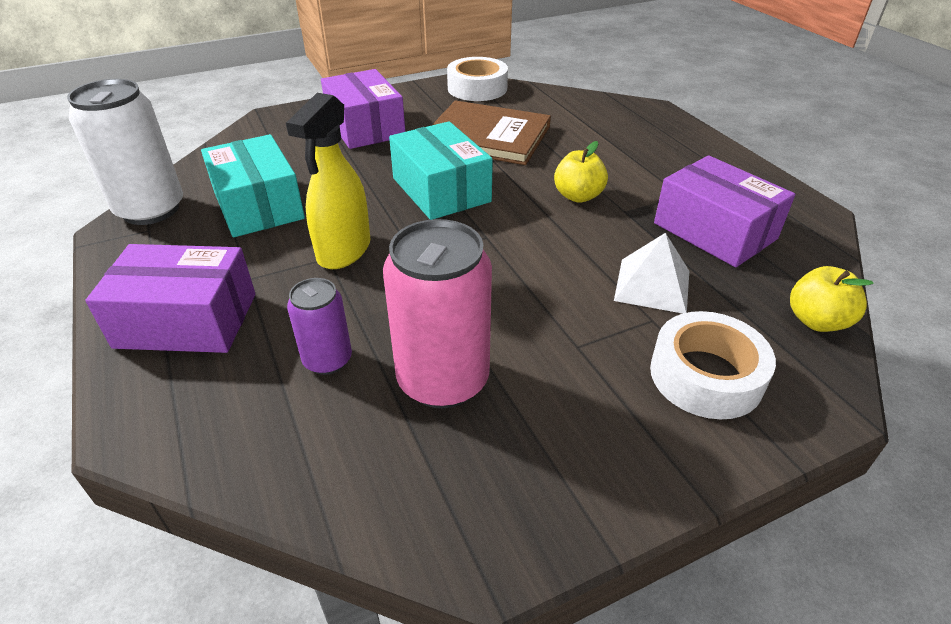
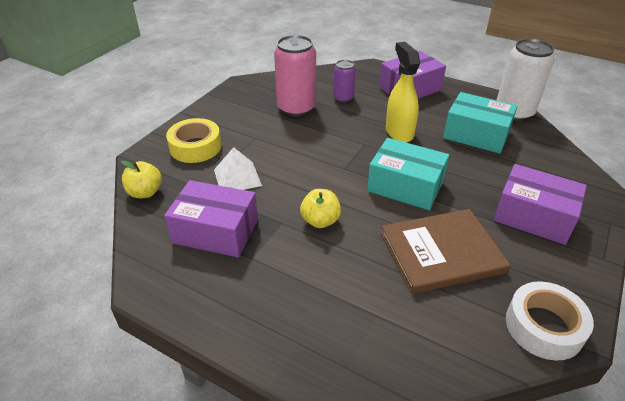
camera: 145 degrees right, 0 degrees up
(706, 376) = (195, 147): white tape -> yellow tape

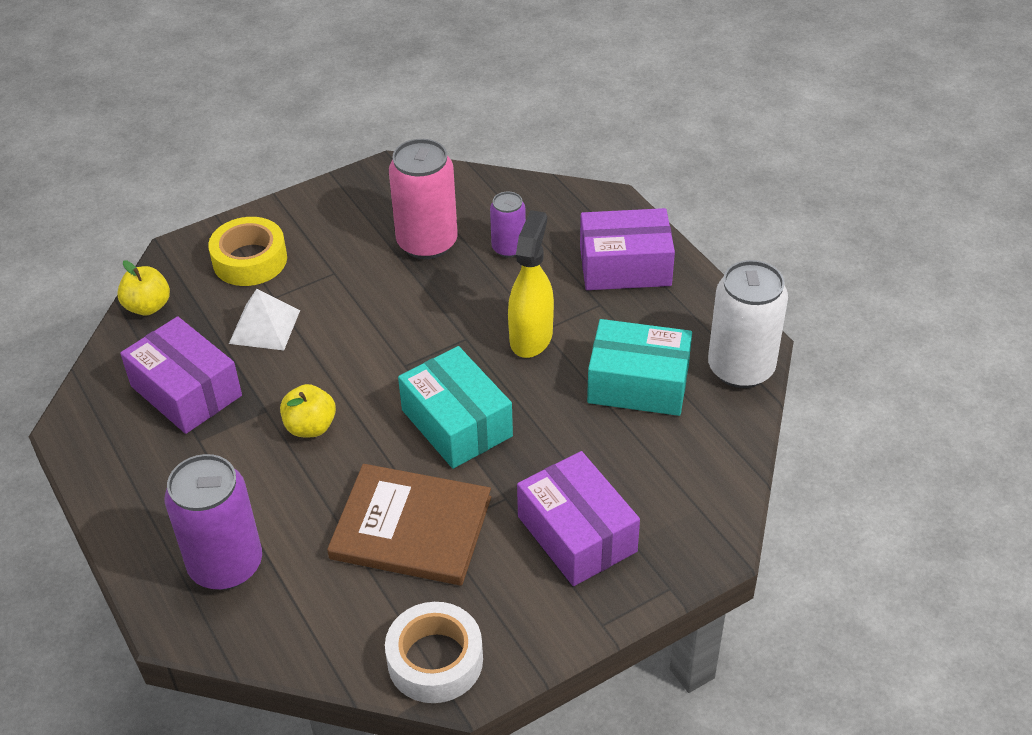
camera: 30 degrees right, 5 degrees up
(346, 331) = (226, 565): none -> purple can
(476, 134) = (638, 383): turquoise box -> turquoise box turned 45 degrees counterclockwise

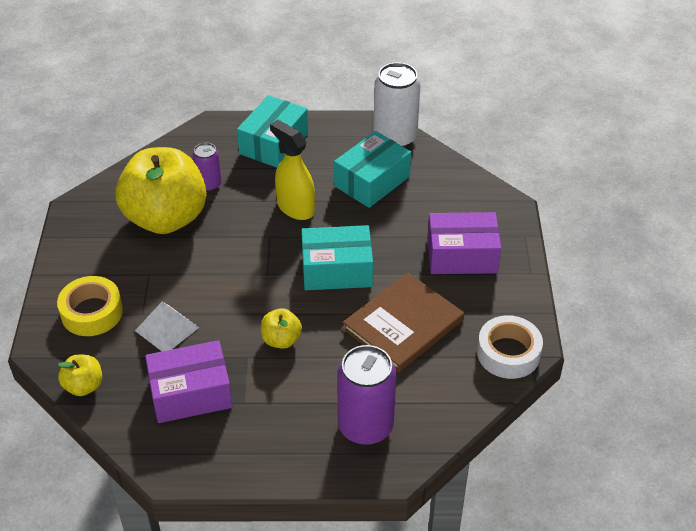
camera: 60 degrees left, 0 degrees up
(427, 243) = (166, 218): pink can -> yellow apple
(625, 266) = (274, 143): purple box -> turquoise box

